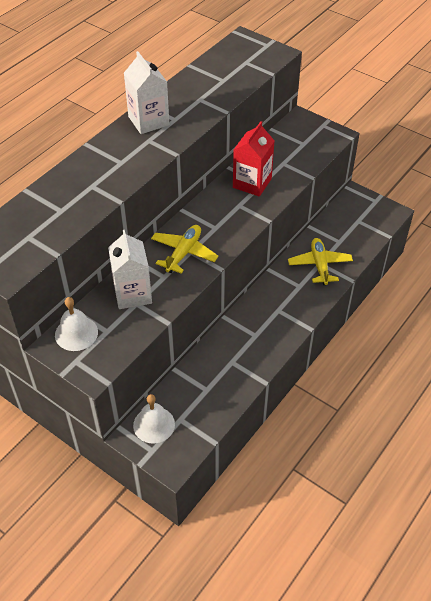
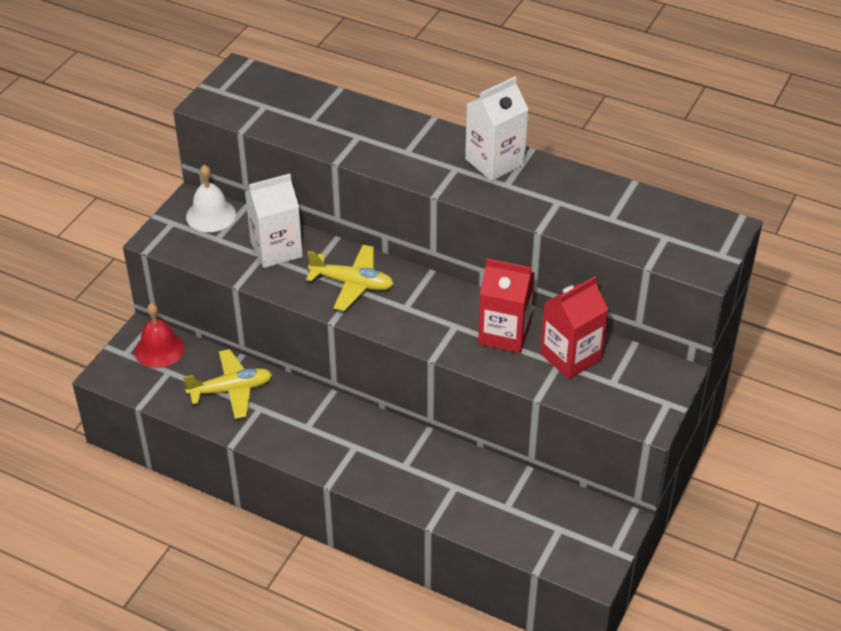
camera: 80 degrees right, 5 degrees down
(154, 424) = (159, 349): white bell -> red bell
(278, 157) = (570, 356): none -> red carton
(319, 265) = (450, 486): yellow plane -> yellow plane (231, 390)

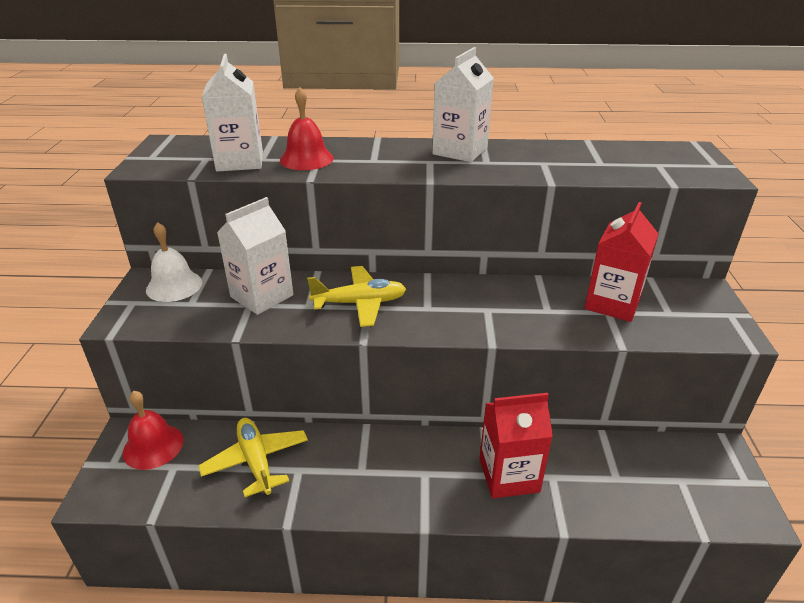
camera: 25 degrees left, 10 degrees down
(231, 390) = (256, 461): yellow plane -> yellow plane turned 75 degrees counterclockwise
(291, 119) = (240, 161): none -> white carton
(349, 133) = (306, 159): none -> red bell
(504, 334) = (537, 303): red carton -> red carton (509, 475)

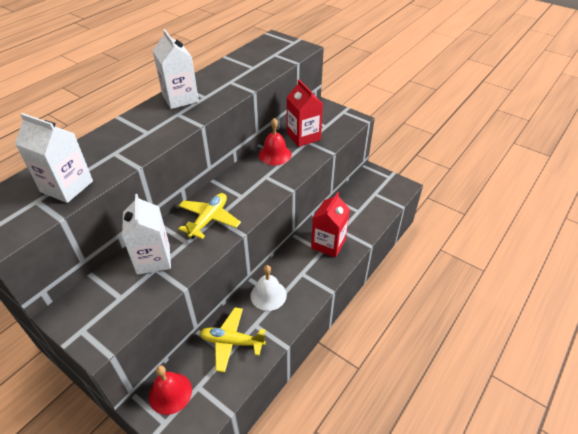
camera: 55 degrees left, 10 degrees up
(174, 286) = (88, 300): white bell -> white bell (268, 295)
(306, 159) = (107, 157): red bell -> red bell (275, 154)

